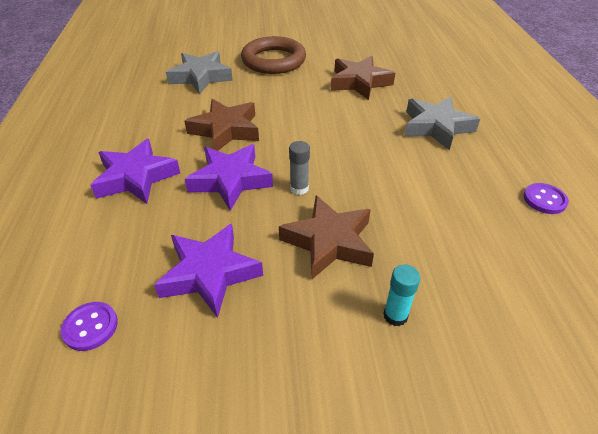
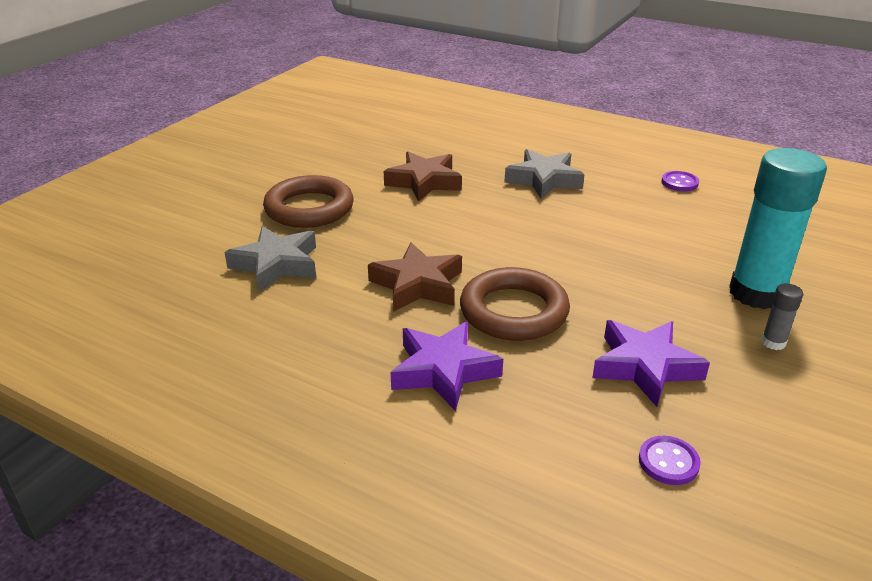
camera: 55 degrees left, 10 degrees down
(230, 180) = (513, 311): purple star -> brown ring
(299, 188) = (565, 278): grey glue stick -> grey glue stick (773, 342)
(329, 242) = (652, 290): brown star -> none
(395, 315) = (756, 293): turquoise glue stick -> turquoise glue stick, size x2.48

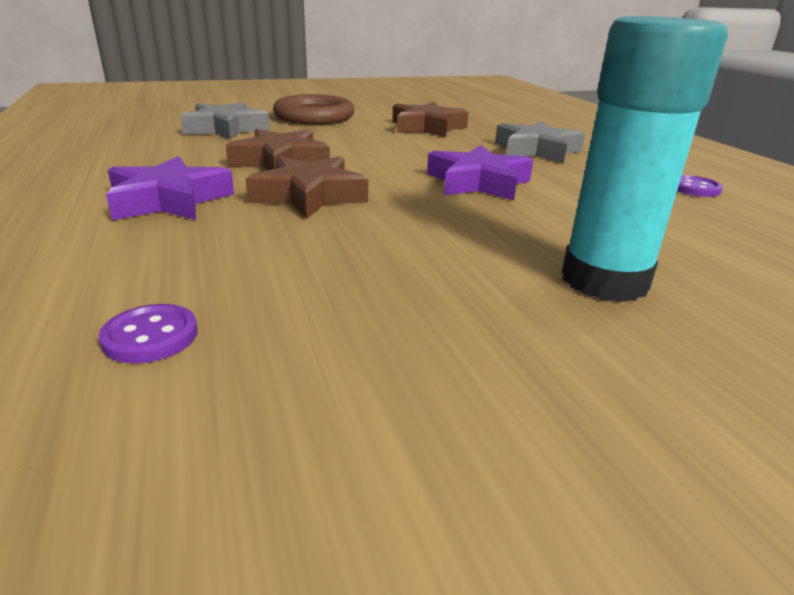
camera: 40 degrees right, 5 degrees down
(513, 311) = (309, 196): brown ring -> brown star
(645, 367) = (324, 269): purple star -> purple star (478, 183)
(773, 342) = (526, 322): grey glue stick -> none

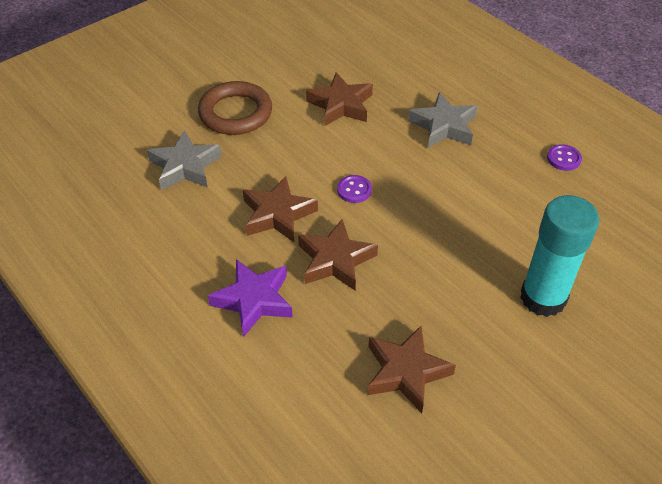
camera: 20 degrees left, 20 degrees up
(150, 336) = (365, 425): purple button -> purple button (354, 190)
(294, 298) = (406, 372): none -> brown star
(478, 183) = (429, 200): purple star -> none

